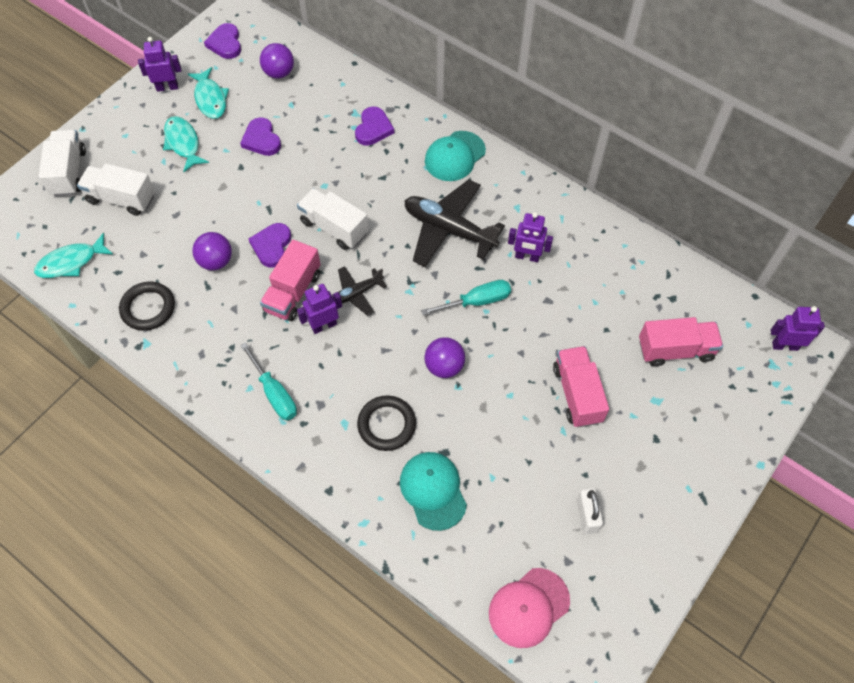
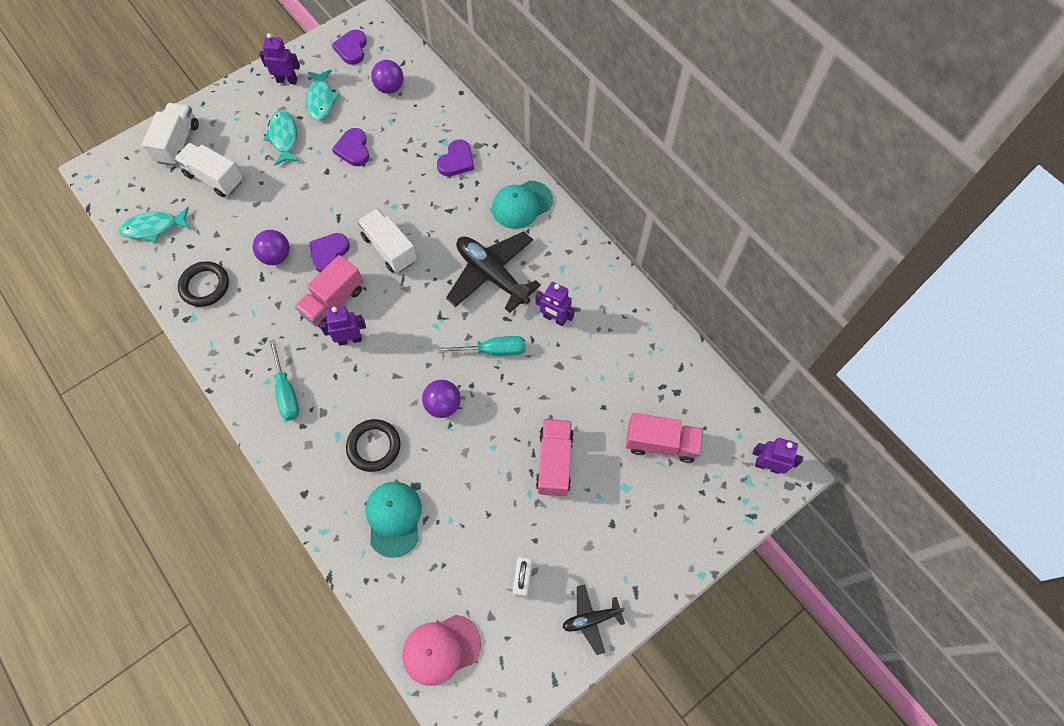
camera: 15 degrees right, 5 degrees up
(357, 293) = (389, 316): black plane -> black plane (591, 619)

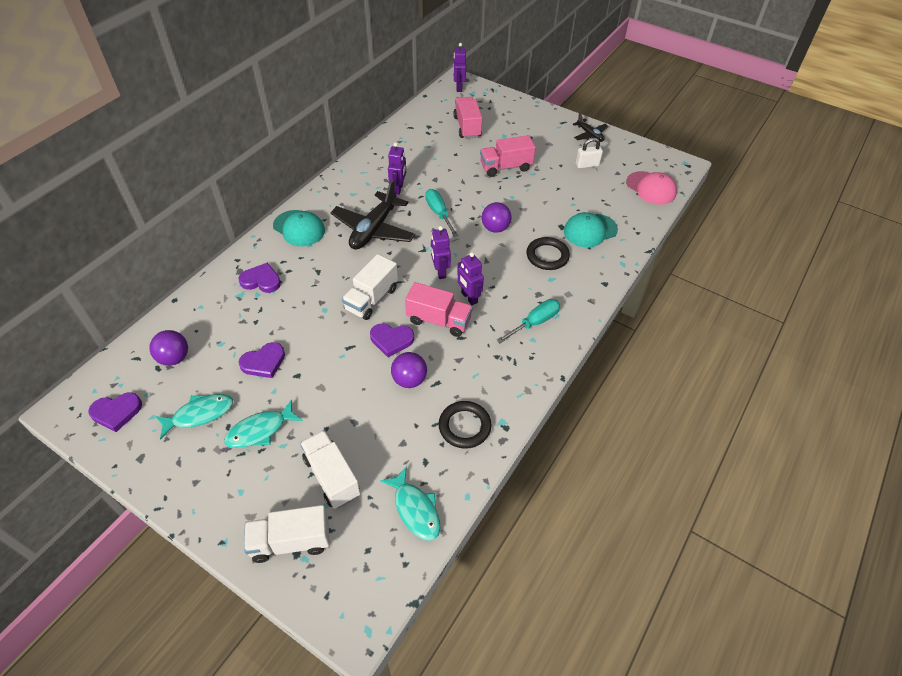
camera: 110 degrees left, 15 degrees down
(214, 178) = (332, 476): white truck -> white truck turned 135 degrees clockwise
(287, 80) = (173, 460): purple robot -> purple robot (440, 271)

